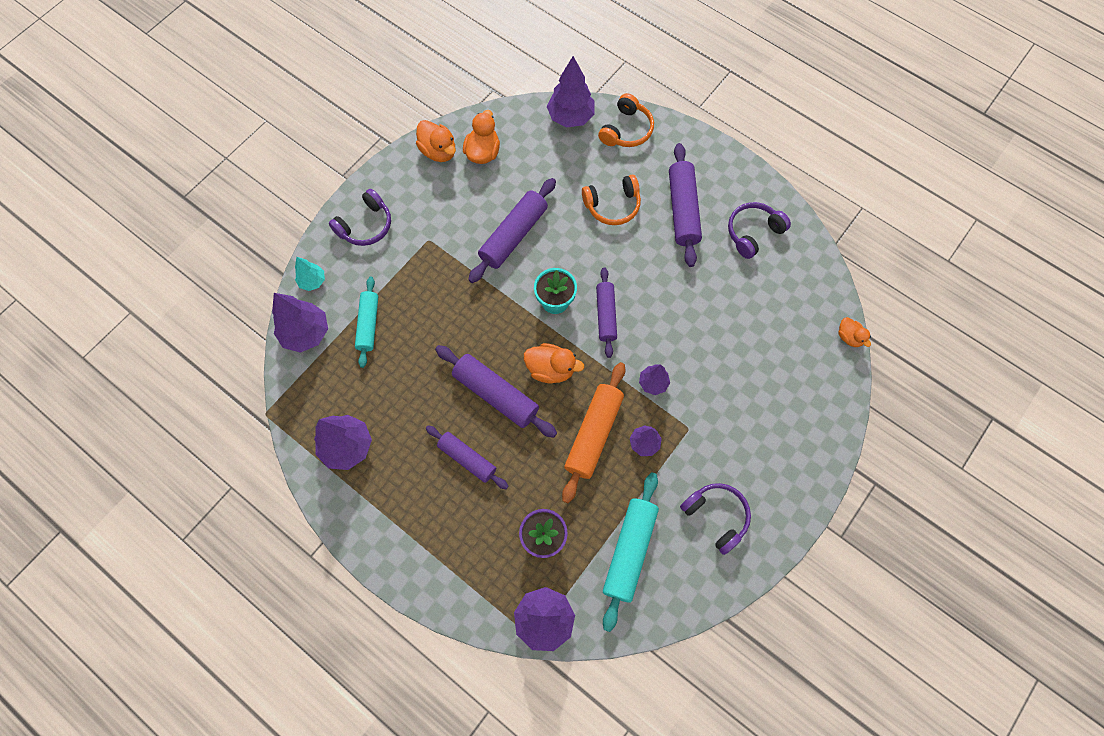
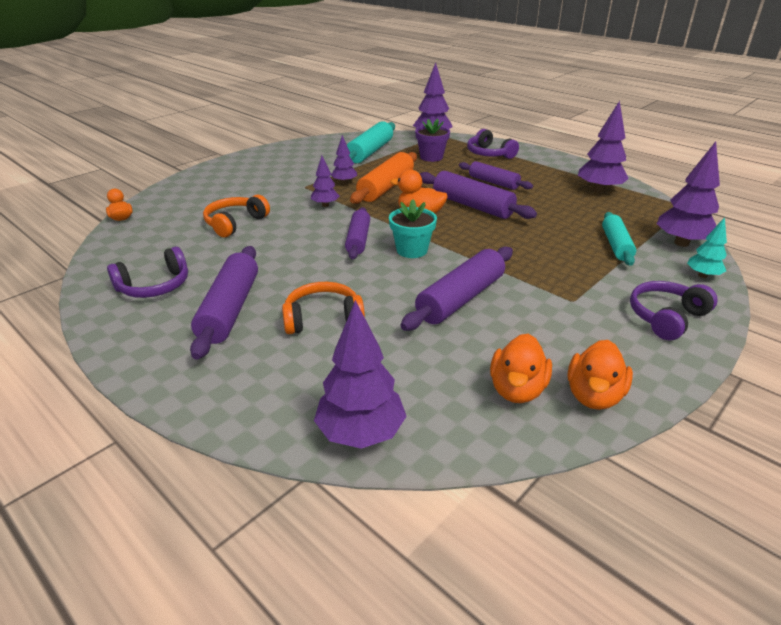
camera: 175 degrees left, 35 degrees down
(438, 151) = (593, 395): orange duck -> orange duck turned 120 degrees counterclockwise
(626, 130) = (267, 406): orange headphones -> orange headphones (235, 223)
(716, 516) = (302, 159): purple headphones -> purple headphones (489, 154)

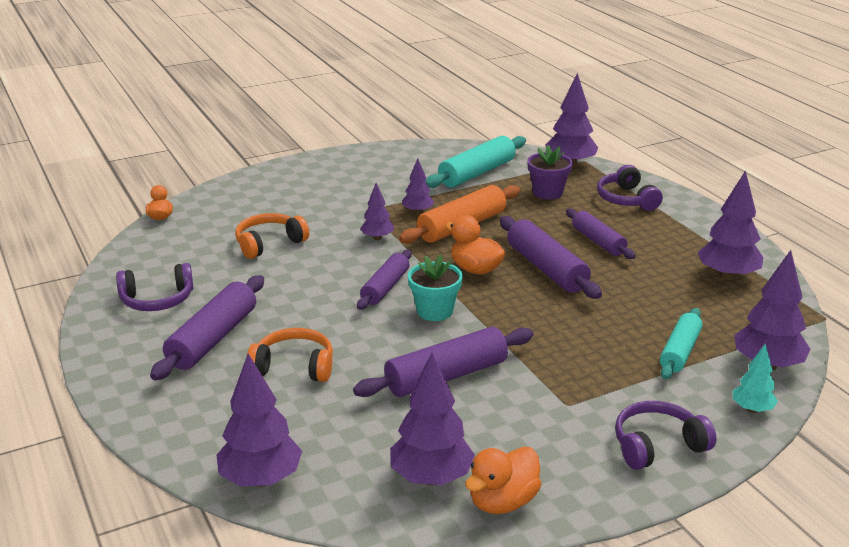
camera: 20 degrees right, 5 degrees down
(517, 389) = (431, 478): orange duck -> purple tree

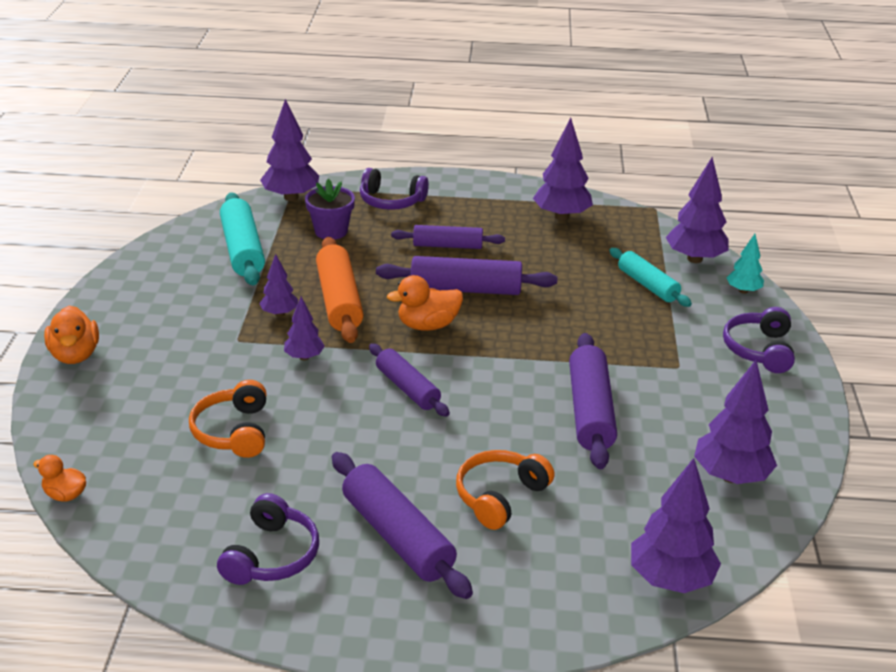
camera: 60 degrees left, 5 degrees up
(434, 311) = (478, 376): turquoise flower pot -> none
(502, 502) = (783, 451): orange duck -> orange duck (75, 355)

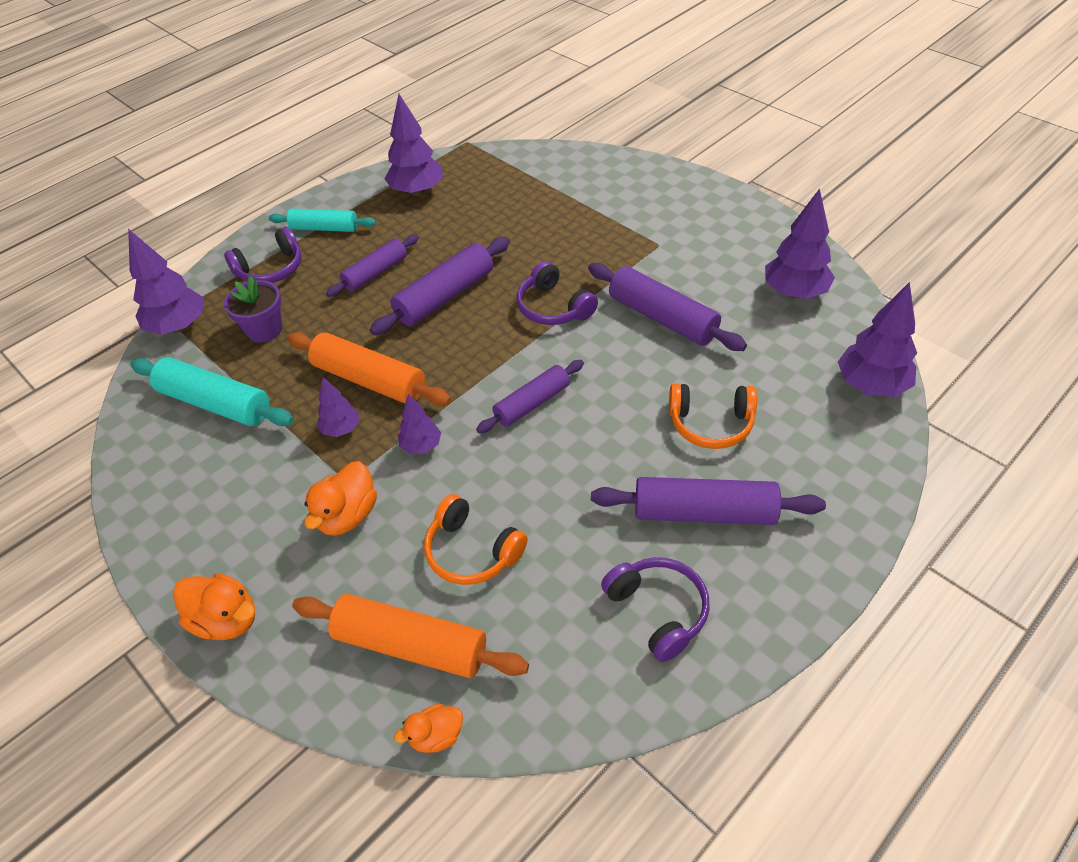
camera: 45 degrees left, 15 degrees up
(127, 445) = (411, 645): none -> orange rolling pin
(407, 388) = (532, 403): purple rolling pin -> purple rolling pin turned 45 degrees counterclockwise
(428, 325) = (465, 345): orange duck -> orange duck (347, 515)
(500, 496) = (711, 424): orange headphones -> orange headphones turned 75 degrees counterclockwise
(647, 285) = (552, 201): turquoise rolling pin -> turquoise rolling pin (324, 228)
(694, 259) = (549, 162): purple tree -> none
(743, 291) = (610, 163): turquoise tree -> none
(759, 350) = (680, 197): purple headphones -> purple headphones (553, 307)

